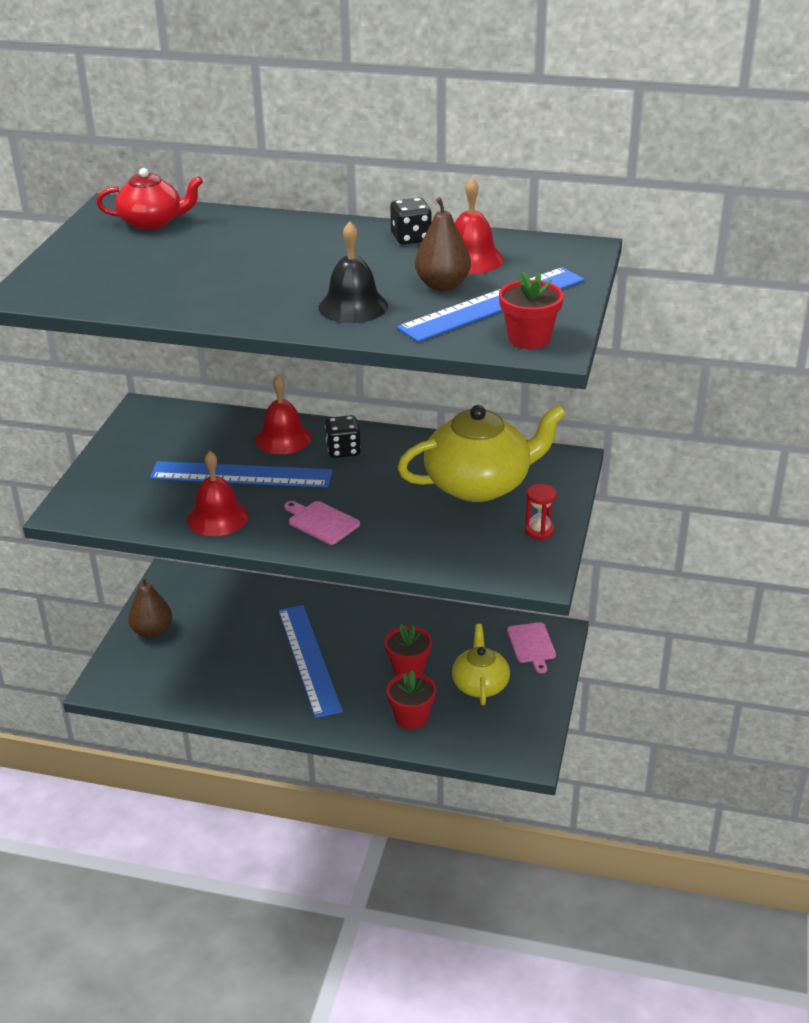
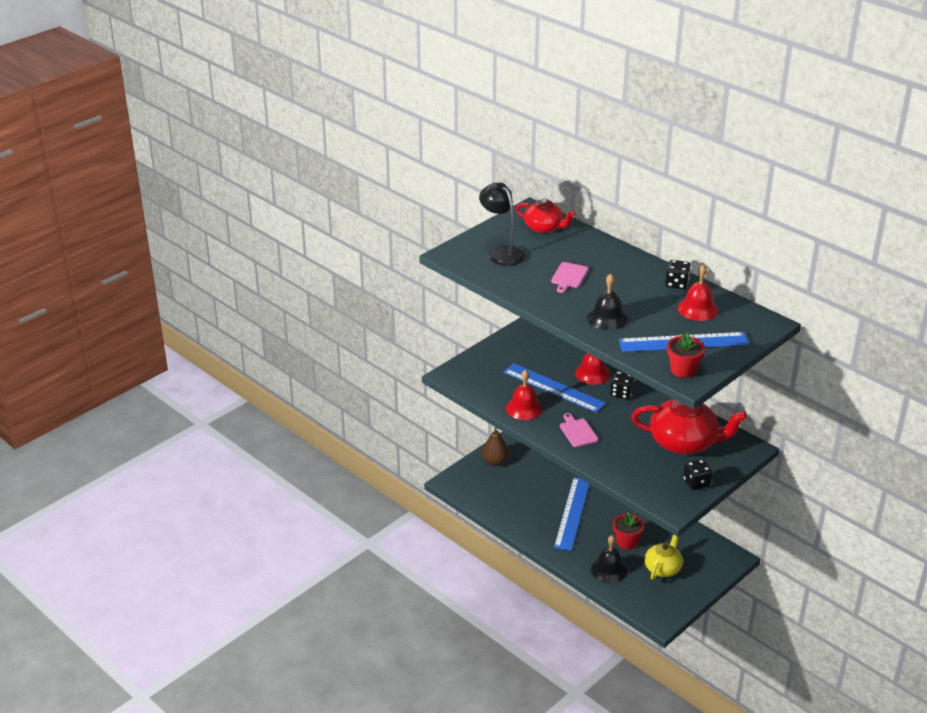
camera: 30 degrees right, 0 degrees up
(112, 268) = (502, 252): none -> black lamp
(411, 717) = (609, 570): red flower pot -> black bell
(442, 285) = (666, 321): brown pear -> none
(479, 484) = (684, 443): yellow teapot -> red teapot
(531, 645) = (712, 558): pink cutting board -> pink cutting board (569, 276)
(539, 531) = (696, 483): red hourglass -> black dice

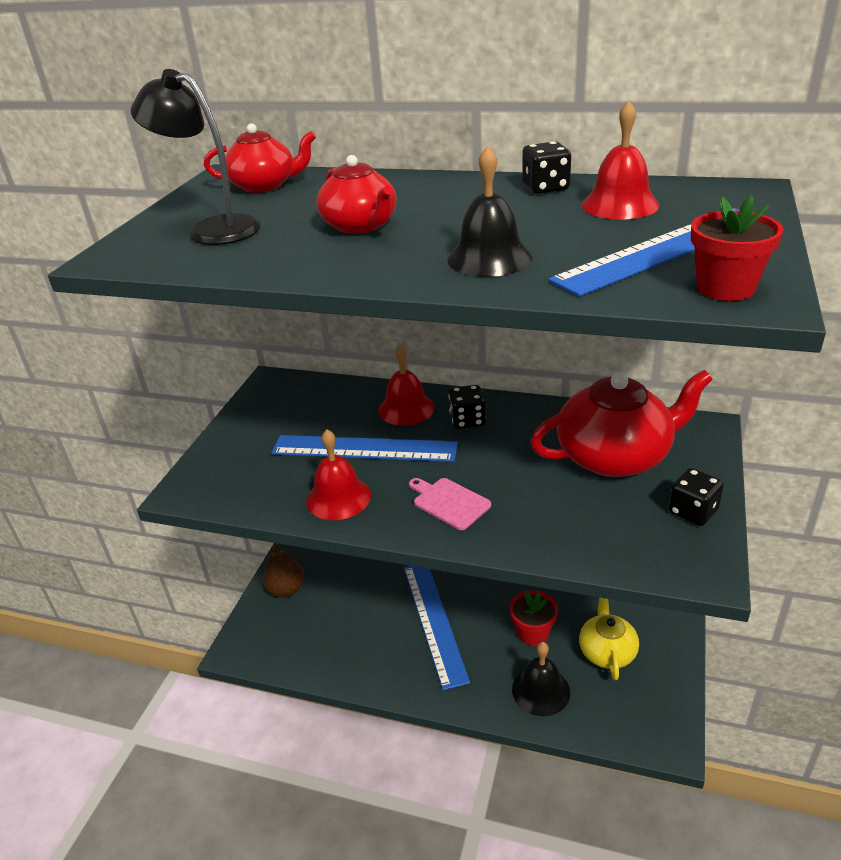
camera: 25 degrees left, 0 degrees up
(569, 276) = (360, 226): pink cutting board -> red teapot

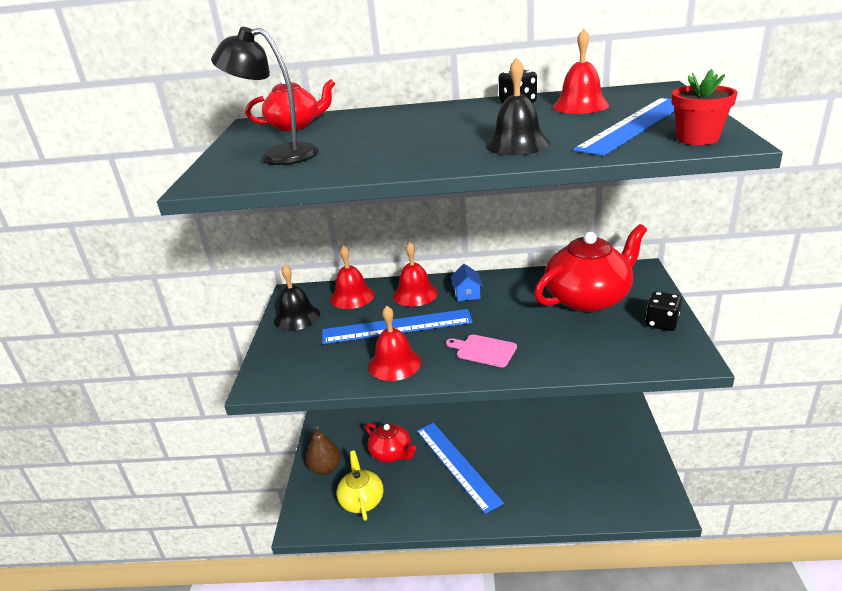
camera: 15 degrees left, 5 degrees down
(333, 398) = (352, 297): none -> red bell
(360, 226) = (399, 139): red teapot -> red teapot (391, 453)
(467, 420) = (467, 294): black dice -> blue house
(533, 632) = (536, 456): red flower pot -> none
(541, 690) = (559, 495): black bell -> black bell (297, 317)
(607, 651) = (595, 456): yellow teapot -> yellow teapot (361, 500)

